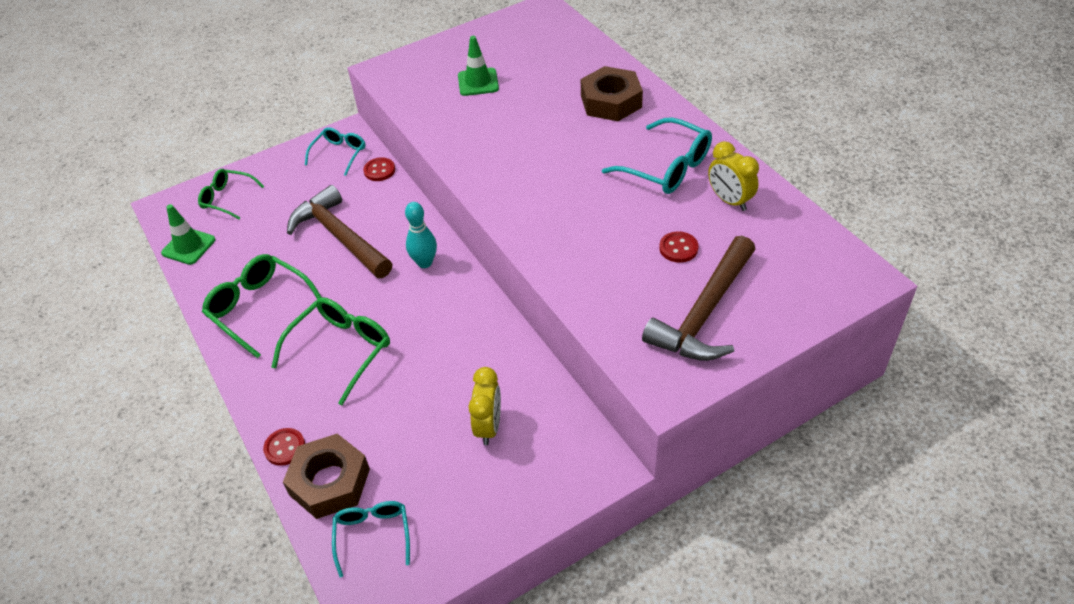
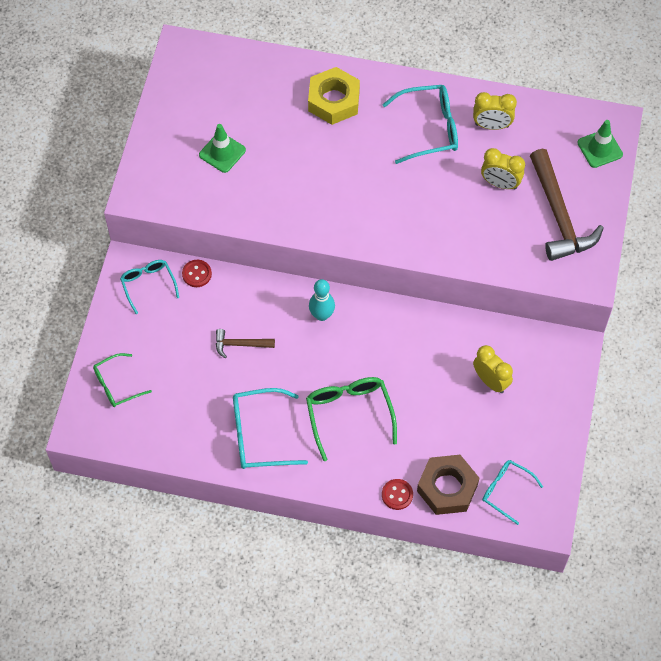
camera: 50 degrees left, 15 degrees up
(188, 246) = (144, 440): green traffic cone -> green traffic cone (599, 149)
(259, 308) = (259, 435): green glasses -> turquoise glasses
(339, 236) = (240, 344): brown hammer -> brown hammer, size x0.49
(611, 101) = (334, 100): brown nut -> yellow nut
(678, 248) = (500, 183): red button -> yellow clock

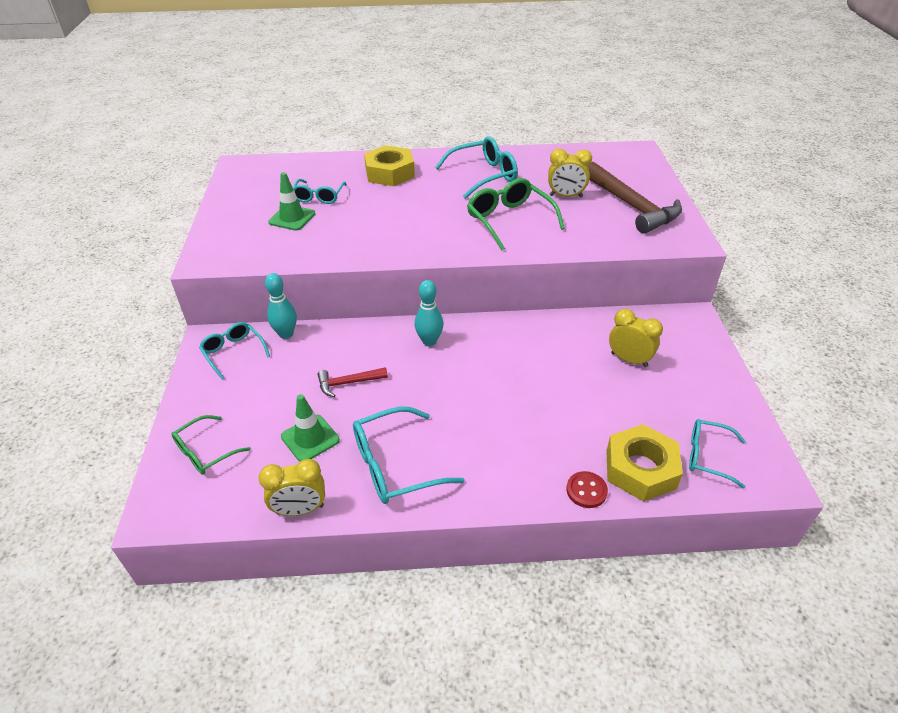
camera: 15 degrees left, 20 degrees down
(197, 274) = (286, 334): red button -> turquoise bowling pin
(240, 344) = (348, 383): brown hammer -> red hammer
(253, 124) = (319, 197): none -> turquoise glasses
(349, 414) = (493, 421): green glasses -> green glasses (509, 220)
(447, 488) = (640, 469): brown nut -> yellow nut
(491, 125) = (537, 166): yellow clock -> yellow clock (300, 510)
(599, 149) = (637, 164): green traffic cone -> green traffic cone (310, 438)

